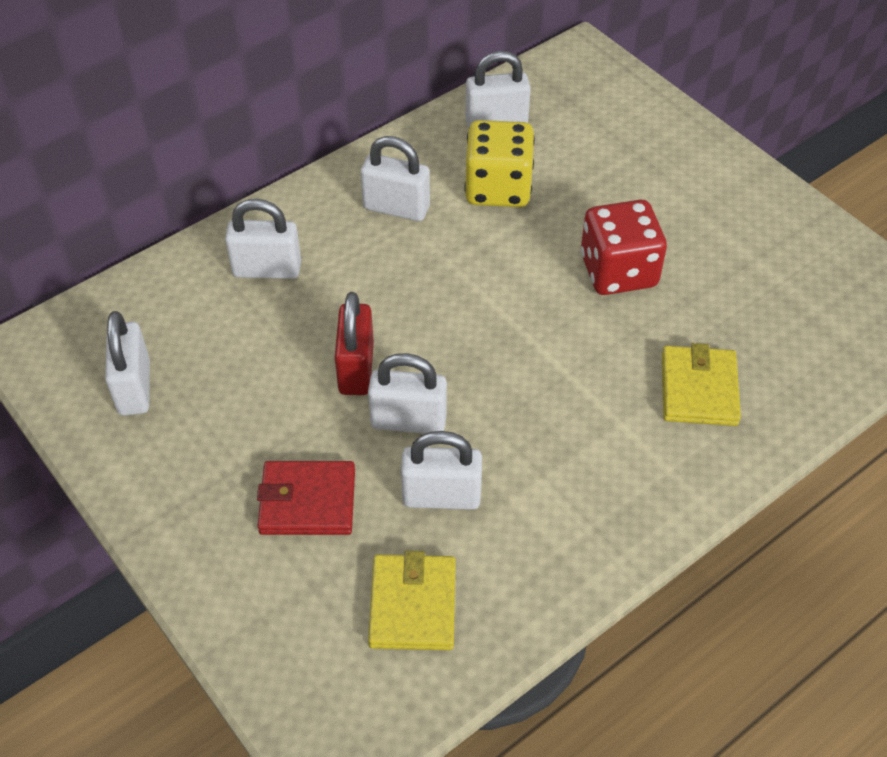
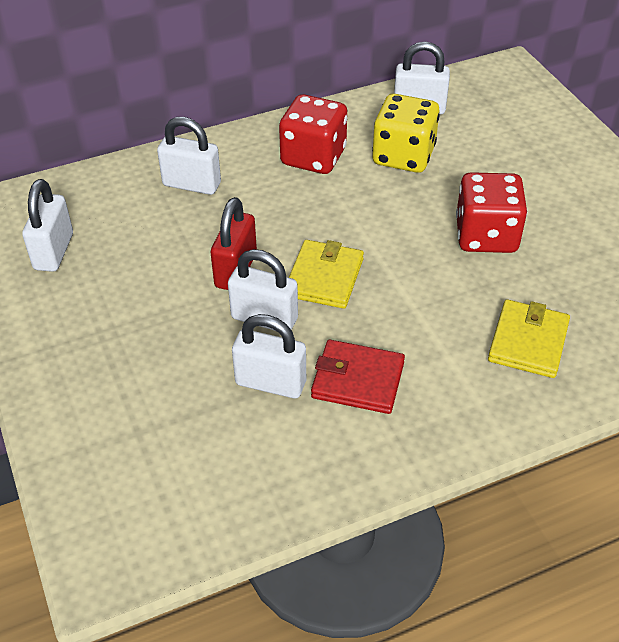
camera: 15 degrees right, 5 degrees down
(307, 501) = (157, 364): red wallet -> red wallet (358, 380)
(396, 208) = (313, 157): white padlock -> red dice
(413, 605) = (214, 464): yellow wallet -> yellow wallet (324, 277)

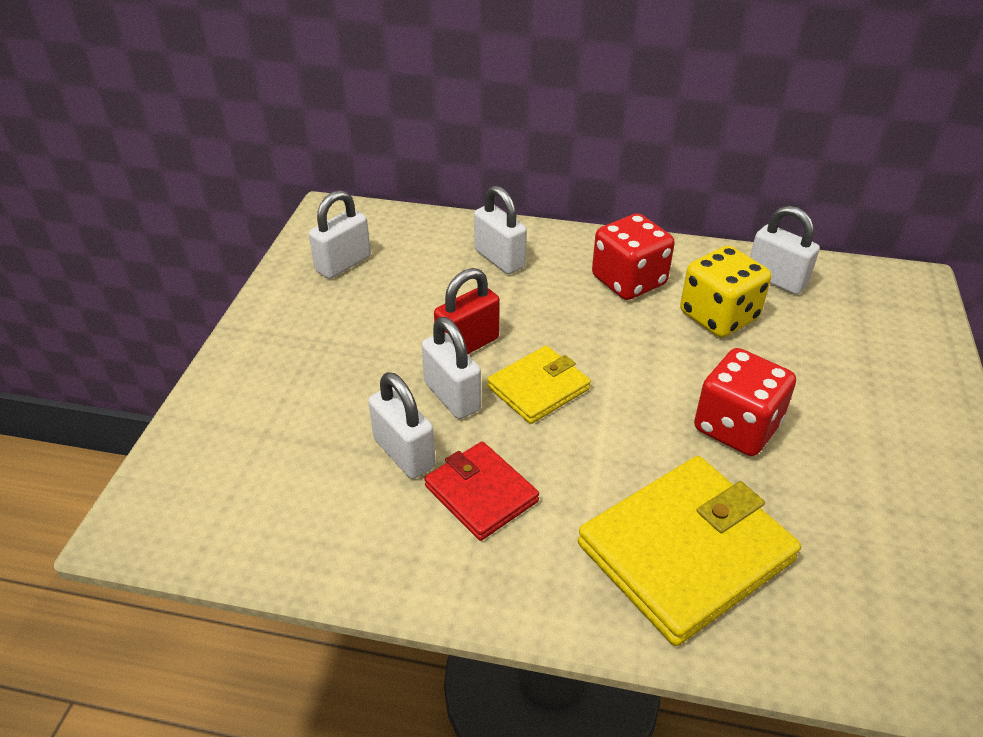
camera: 35 degrees right, 5 degrees down
(528, 342) = (685, 552): yellow wallet -> yellow wallet, size x1.75

